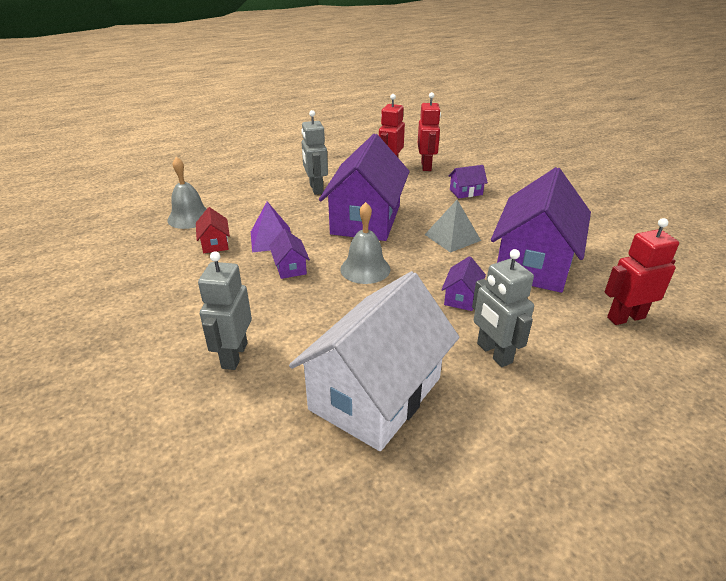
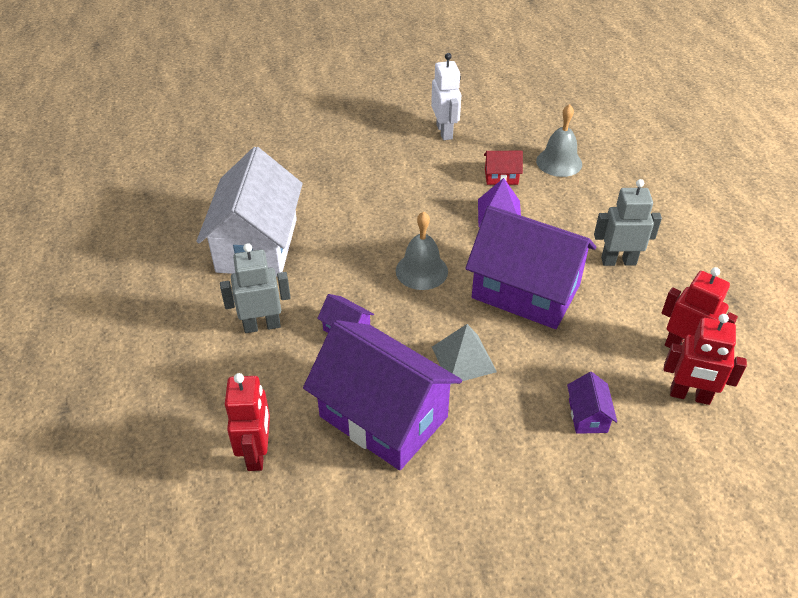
camera: 105 degrees right, 10 degrees up
(128, 286) = (444, 132): none -> white robot
(234, 355) = (333, 181): grey robot -> none
(290, 267) = (442, 221): purple house -> none
(375, 393) = (257, 245): white house -> white house turned 45 degrees clockwise

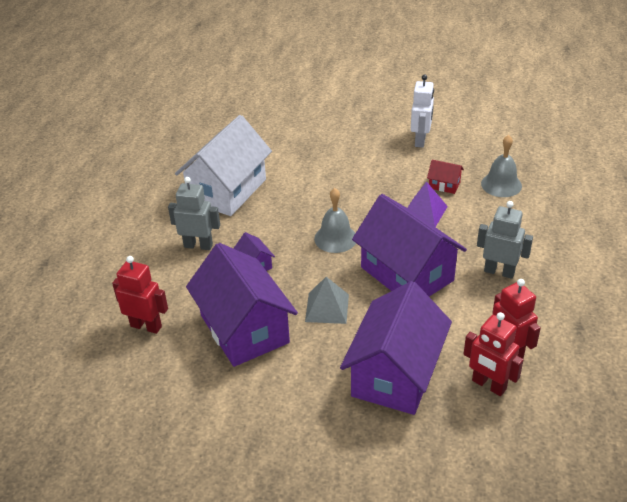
camera: 25 degrees right, 5 degrees down
(257, 453) = (146, 326): red robot -> red robot turned 90 degrees counterclockwise
(588, 416) = (395, 374): purple house -> purple house, size x2.47

